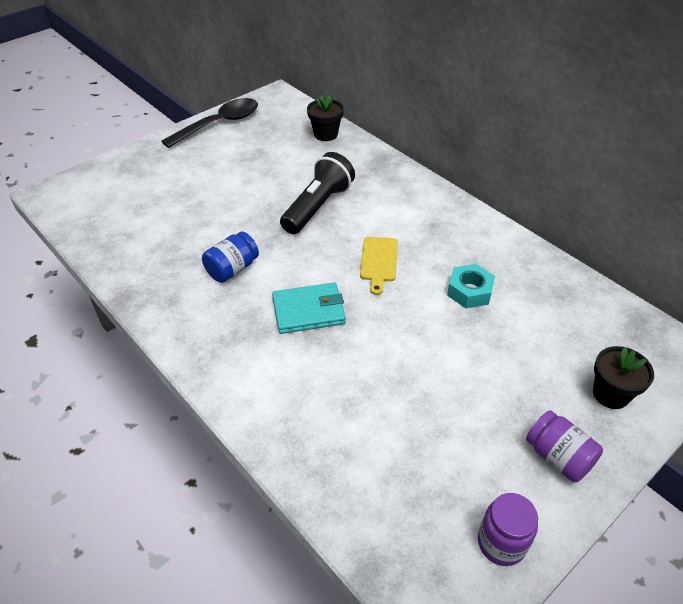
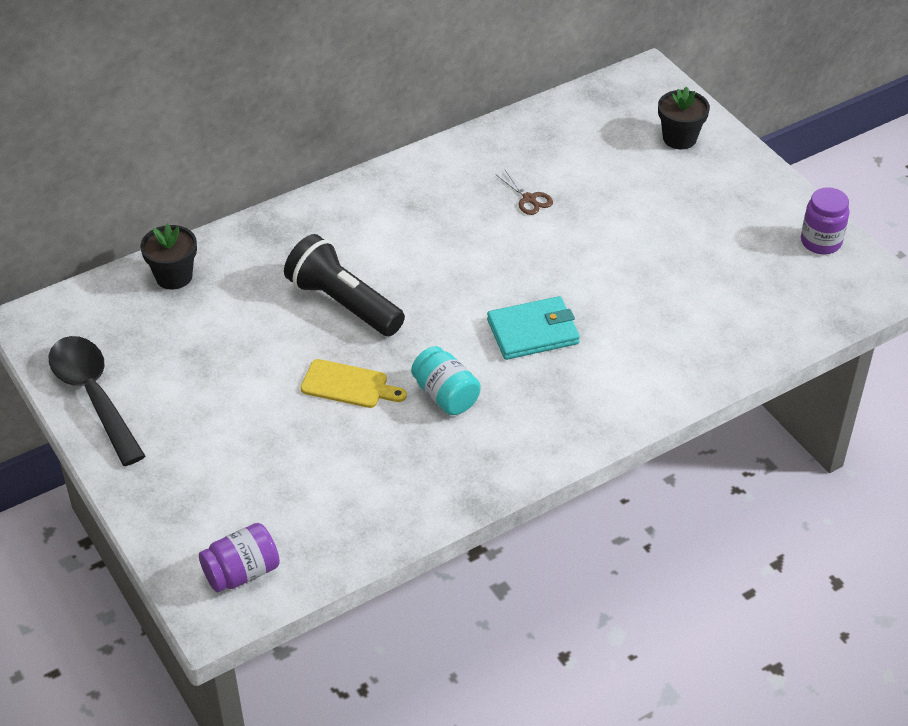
camera: 80 degrees left, 0 degrees up
(232, 269) = (445, 395): blue jar -> turquoise jar
(309, 311) = (533, 332): turquoise wallet -> turquoise wallet turned 75 degrees clockwise
(379, 262) = (464, 262): yellow cutting board -> yellow cutting board (348, 385)
(469, 291) = (529, 199): turquoise nut -> brown scissors
(558, 457) = (743, 188): purple jar -> purple jar (242, 572)

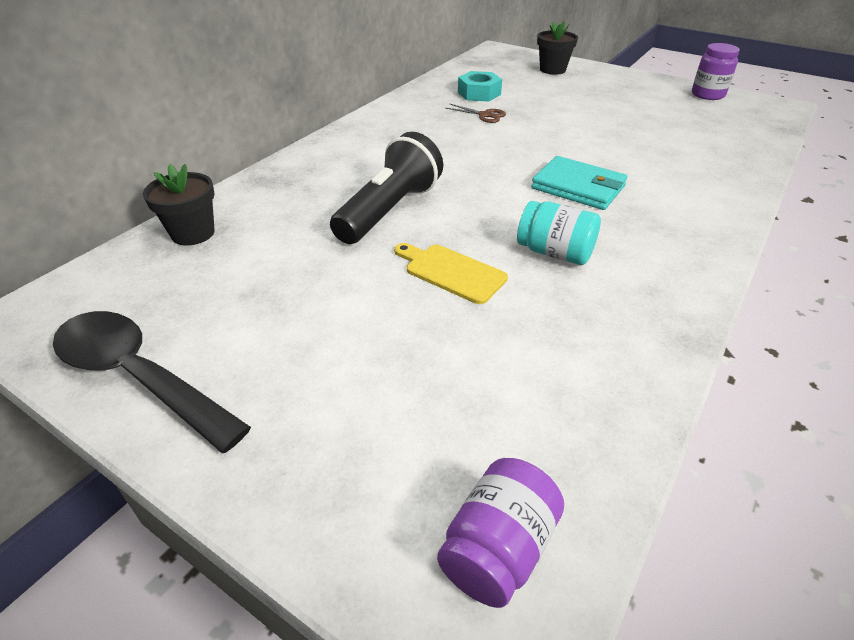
camera: 25 degrees left, 5 degrees down
(343, 303) = (389, 210): black flashlight -> black flashlight turned 105 degrees clockwise
(348, 385) = (451, 272): yellow cutting board -> yellow cutting board turned 135 degrees counterclockwise
(533, 332) = (578, 187): turquoise wallet -> turquoise wallet turned 75 degrees clockwise
(553, 159) = (479, 93): none -> turquoise nut

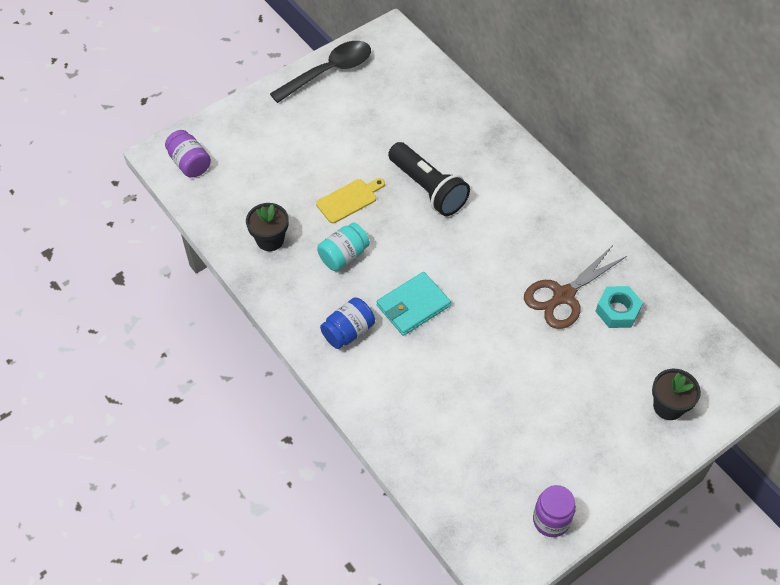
camera: 110 degrees right, 15 degrees up
(193, 233) = (441, 93): black flower pot -> black flower pot (270, 240)
(484, 115) = (563, 296): brown scissors -> brown scissors, size x2.03
(663, 222) = (348, 332): none -> blue jar

